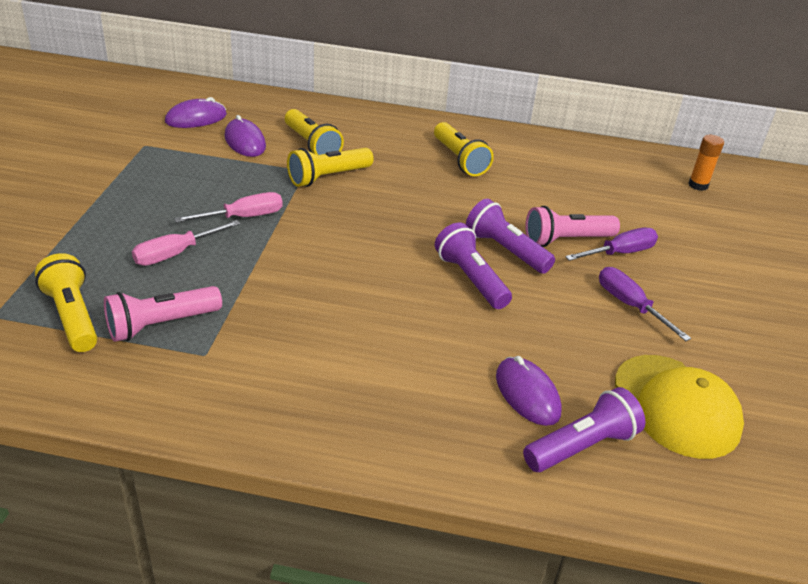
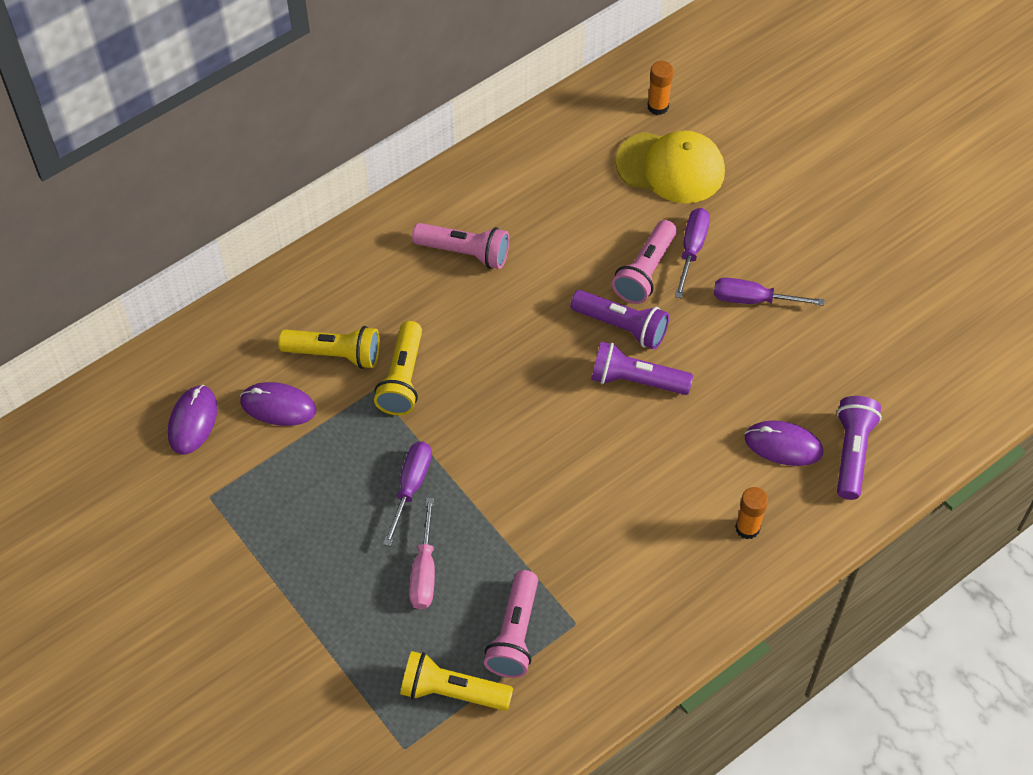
camera: 45 degrees left, 20 degrees up
(243, 217) = (410, 487): pink screwdriver -> purple screwdriver
(417, 414) = (747, 528): none -> orange glue stick
(460, 160) = (465, 252): yellow flashlight -> pink flashlight
(505, 250) = (621, 326): purple flashlight -> purple flashlight turned 150 degrees counterclockwise
(676, 406) = (865, 365): yellow cap -> yellow cap (671, 167)

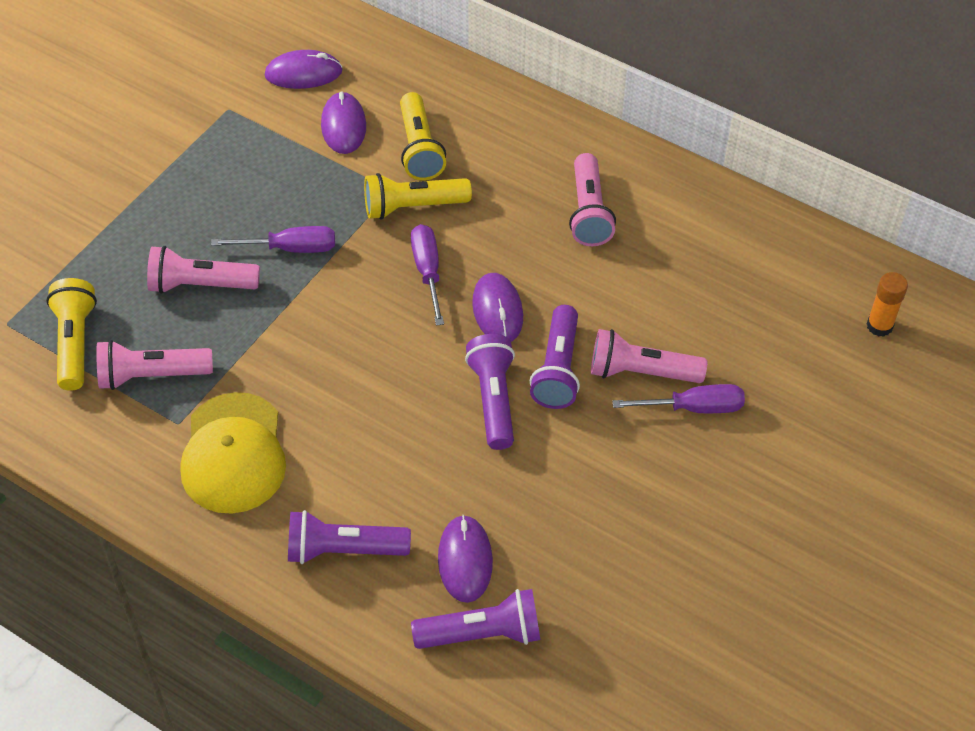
camera: 70 degrees right, 5 degrees down
(424, 571) = (200, 285): pink screwdriver -> pink flashlight
(544, 350) = (497, 310): none -> purple mouse
(671, 167) = (798, 360): yellow cap -> yellow cap (233, 453)
(747, 528) = (343, 550): orange glue stick -> purple flashlight
(753, 300) = (652, 484): purple screwdriver -> purple screwdriver (427, 272)

